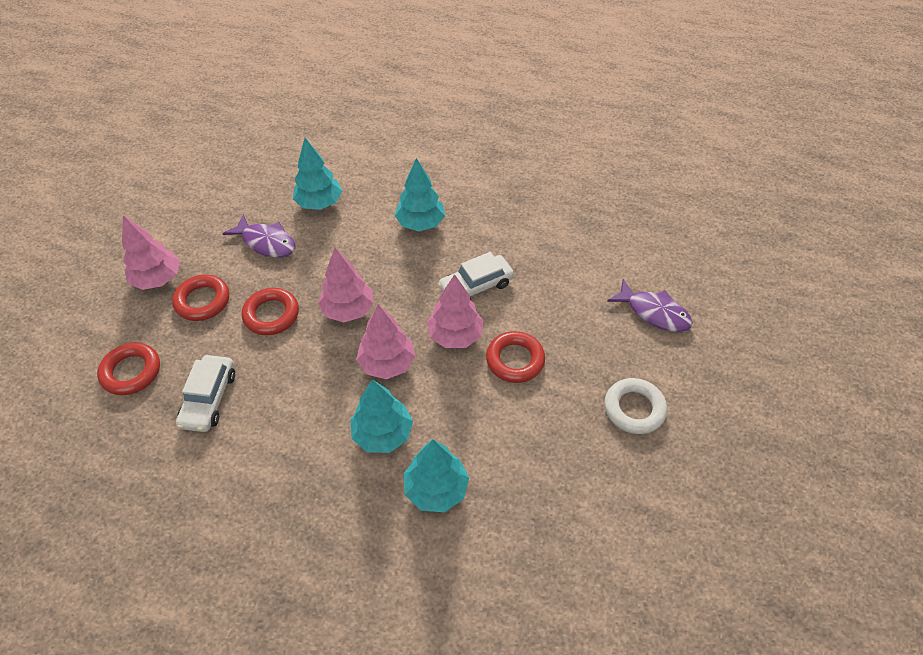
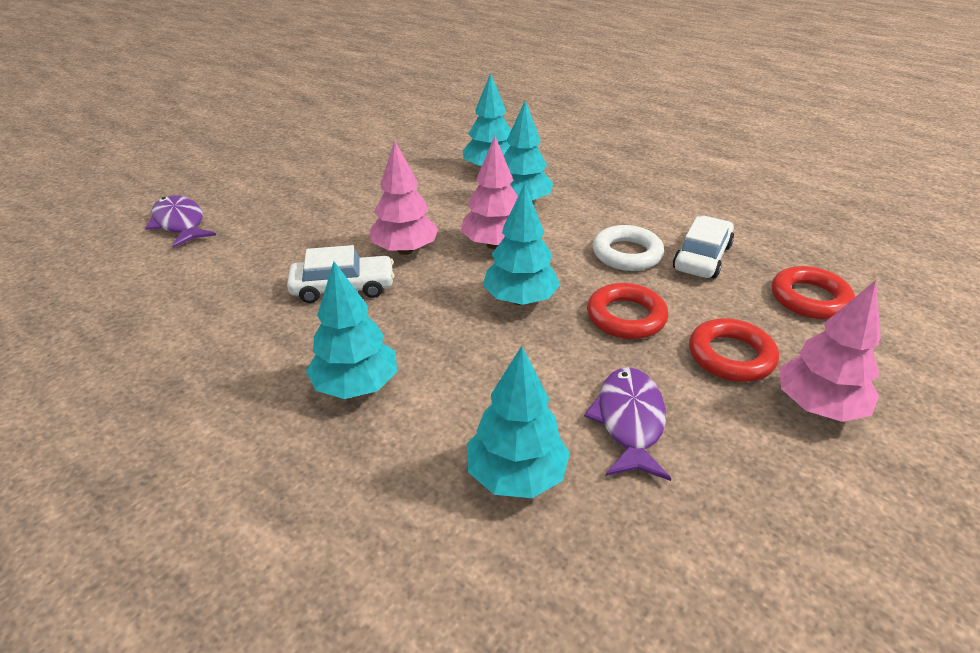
camera: 160 degrees left, 15 degrees down
(266, 242) = (629, 421): purple fish -> purple fish turned 45 degrees clockwise
(348, 310) = (520, 300): pink tree -> turquoise tree
(515, 360) = (359, 221): red ring -> none
(634, 409) = (288, 175): white ring -> white ring (627, 254)

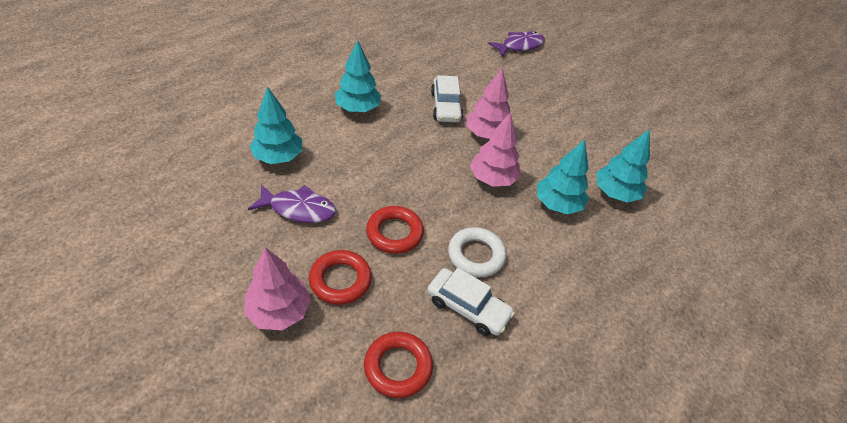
camera: 90 degrees right, 10 degrees up
(520, 300) = (422, 182): turquoise tree -> none

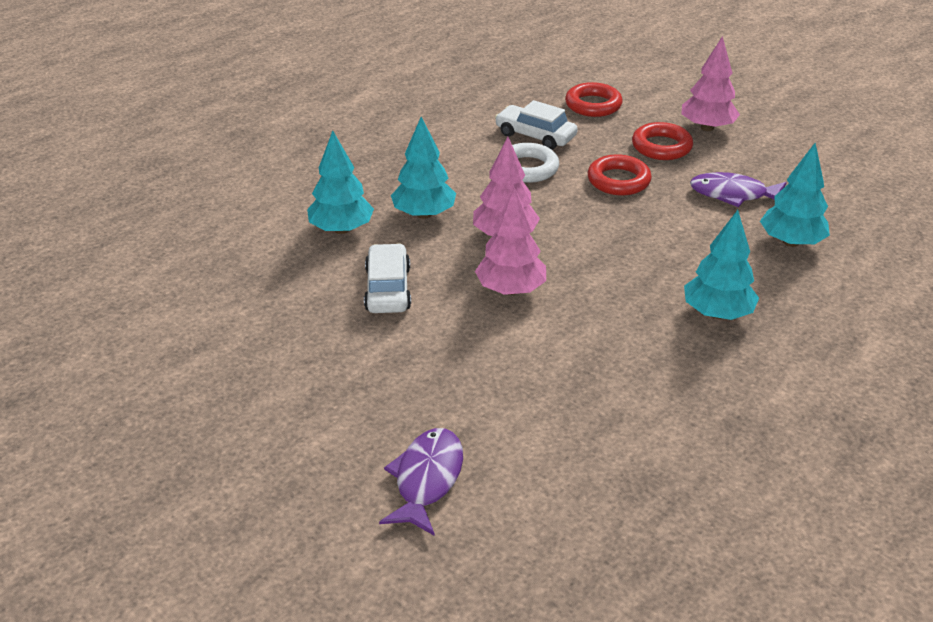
camera: 175 degrees left, 10 degrees down
(445, 106) = (577, 328): white car -> white car (388, 289)
(519, 46) = (427, 479): purple fish -> purple fish turned 135 degrees clockwise

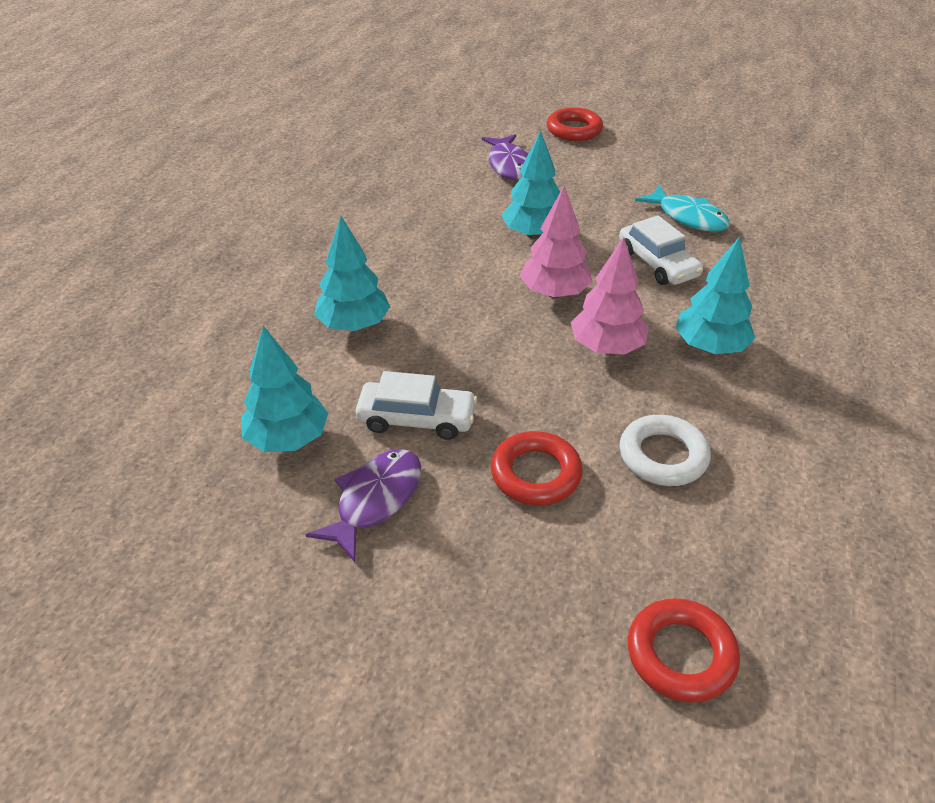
camera: 155 degrees right, 5 degrees up
(298, 328) = (688, 217): none -> turquoise fish
(341, 229) = (765, 305): turquoise tree -> turquoise tree (533, 234)
(535, 135) = (706, 529): white car -> white car (416, 419)
(661, 147) = (512, 573): red ring -> red ring (574, 130)
(707, 127) = (459, 661): pink tree -> none
(733, 194) = (375, 500): purple fish -> purple fish turned 45 degrees counterclockwise

